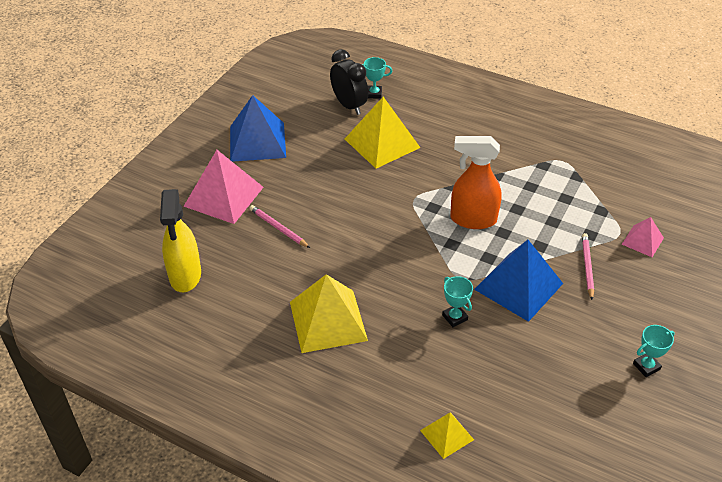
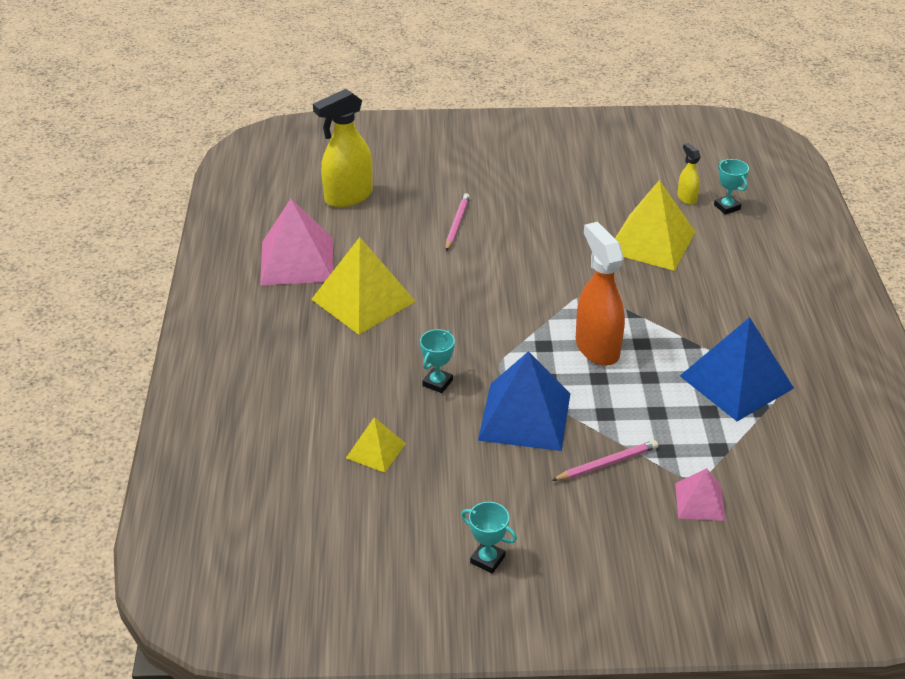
camera: 60 degrees right, 5 degrees down
(224, 196) = (468, 176): pink pyramid -> pink pyramid (297, 261)
(257, 141) = (564, 164): blue pyramid -> blue pyramid (736, 381)
(349, 105) = (686, 198): black clock -> yellow spray bottle
(447, 435) = (279, 428): yellow pyramid -> yellow pyramid (376, 450)

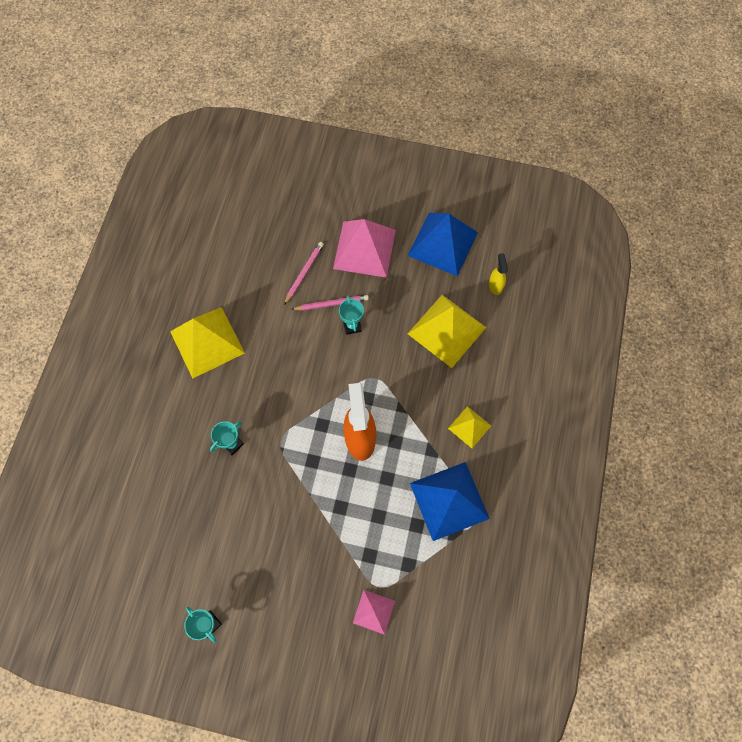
camera: 15 degrees right, 30 degrees up
(297, 261) = (172, 286): pink pyramid -> pink pyramid (364, 249)
(348, 197) = (232, 221): yellow spray bottle -> none
(376, 450) = (168, 500): yellow pyramid -> yellow pyramid (469, 427)
(524, 416) = (282, 494): blue pyramid -> blue pyramid (442, 243)
(606, 464) = (322, 557): pink pencil -> pink pencil (331, 304)
(727, 207) = (523, 304): turquoise trophy -> turquoise trophy (352, 326)

